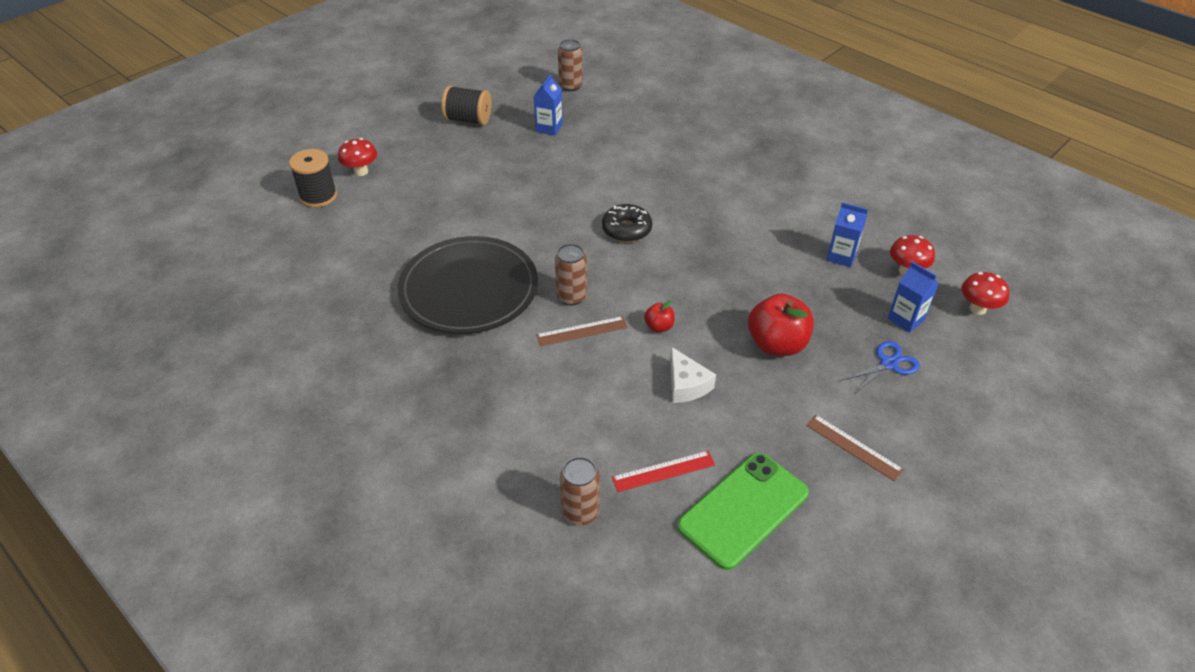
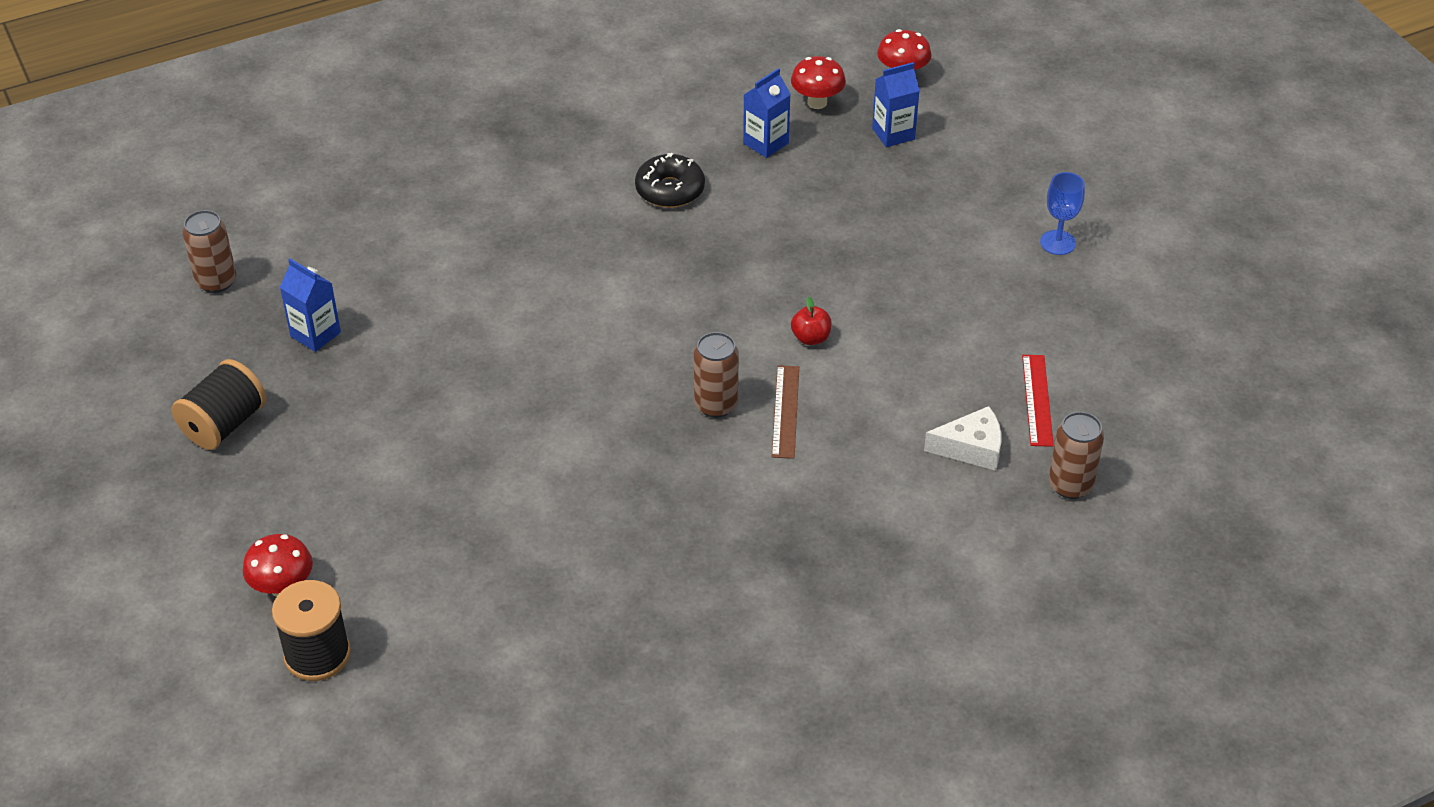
camera: 70 degrees left, 0 degrees up
(469, 290) = (649, 507): black plate -> none
(626, 230) = (609, 315): black donut -> black donut (670, 190)
(686, 385) = (917, 343): white cheese -> white cheese (971, 448)
(743, 510) = (1110, 353): green phone -> none
(776, 344) = (886, 248): red apple -> none
(853, 447) = (1058, 242): brown ruler -> blue goblet
(888, 364) = (954, 173): blue scissors -> none

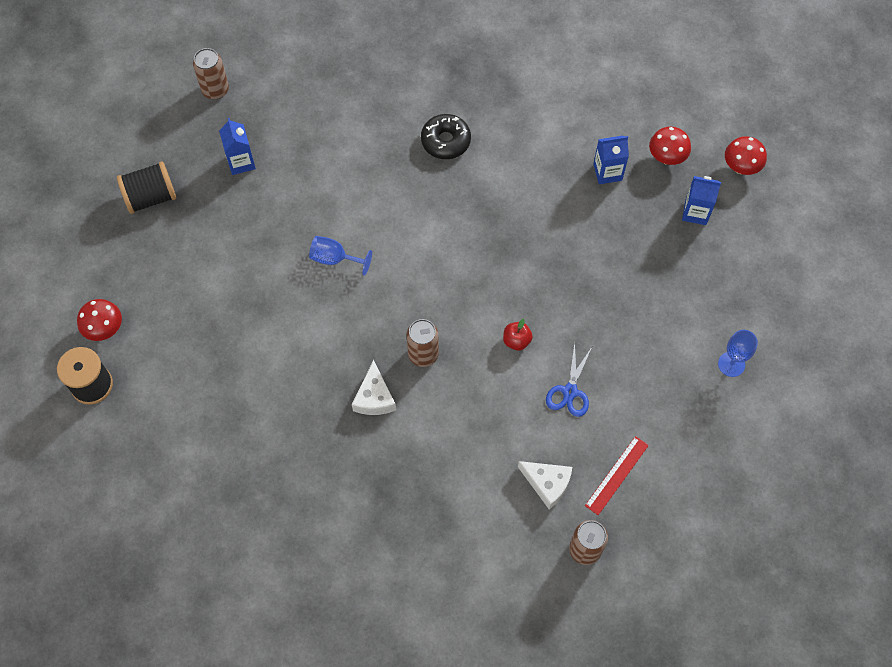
camera: 35 degrees right, 20 degrees up
(523, 369) = (335, 259): none -> blue goblet
(670, 190) = (520, 174): black donut -> black donut (445, 141)
(697, 475) = (374, 397): none -> white cheese
(785, 411) = (459, 385): brown ruler -> none
(914, 353) = (570, 391): none -> blue scissors

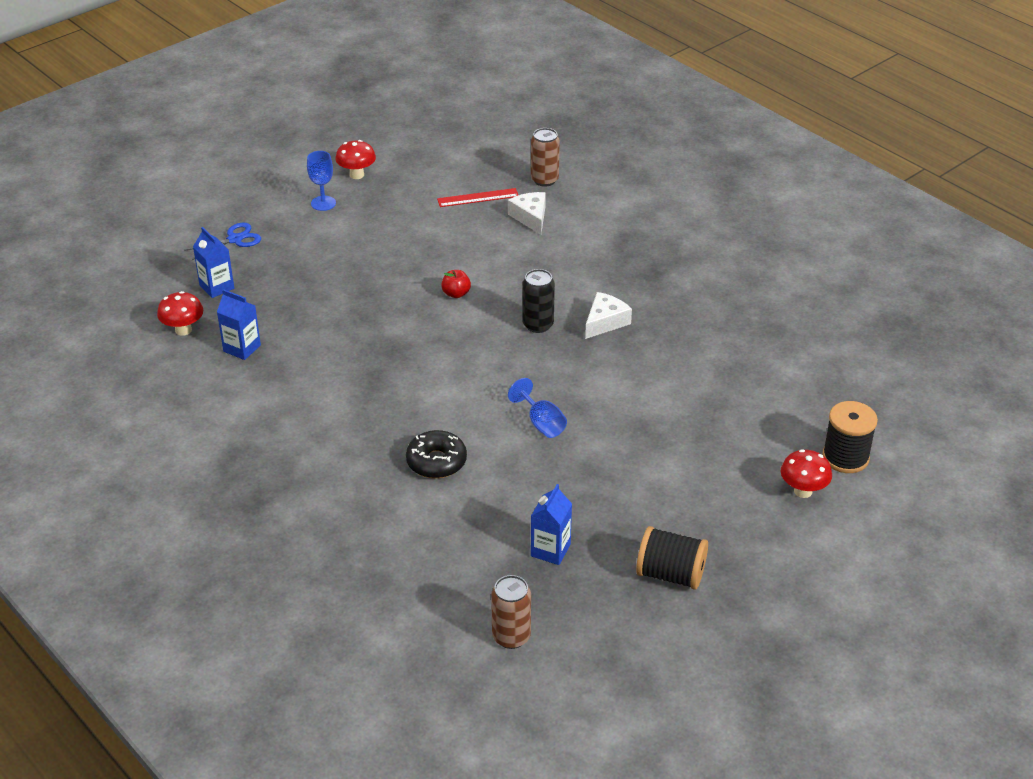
camera: 140 degrees left, 25 degrees down
(423, 354) = (538, 325): brown can -> black can
(445, 141) = (341, 450): black donut -> black donut (436, 462)
(570, 391) = (454, 249): blue scissors -> blue scissors (234, 239)
(740, 167) = (140, 292): red mushroom -> red mushroom (357, 175)

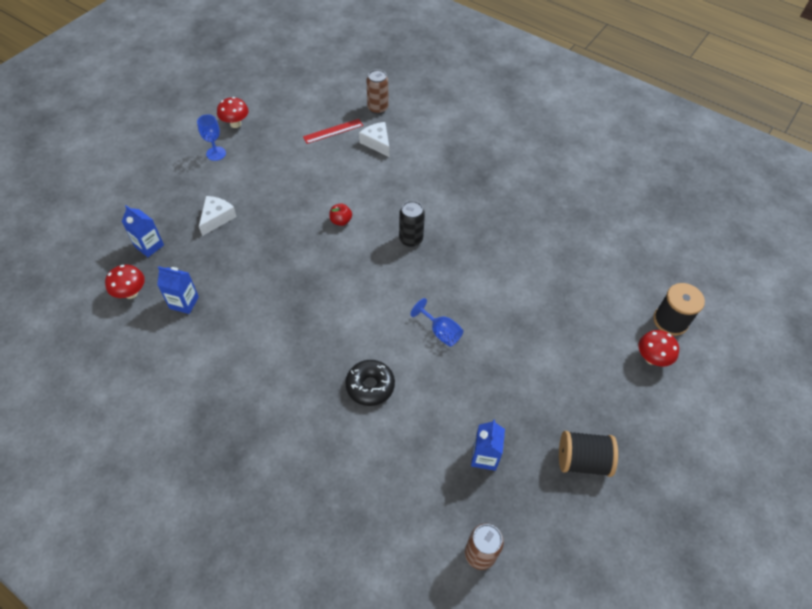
camera: 15 degrees left, 15 degrees up
(234, 239) = (153, 198): blue scissors -> none
(605, 322) = (459, 228): white cheese -> white cheese (217, 218)

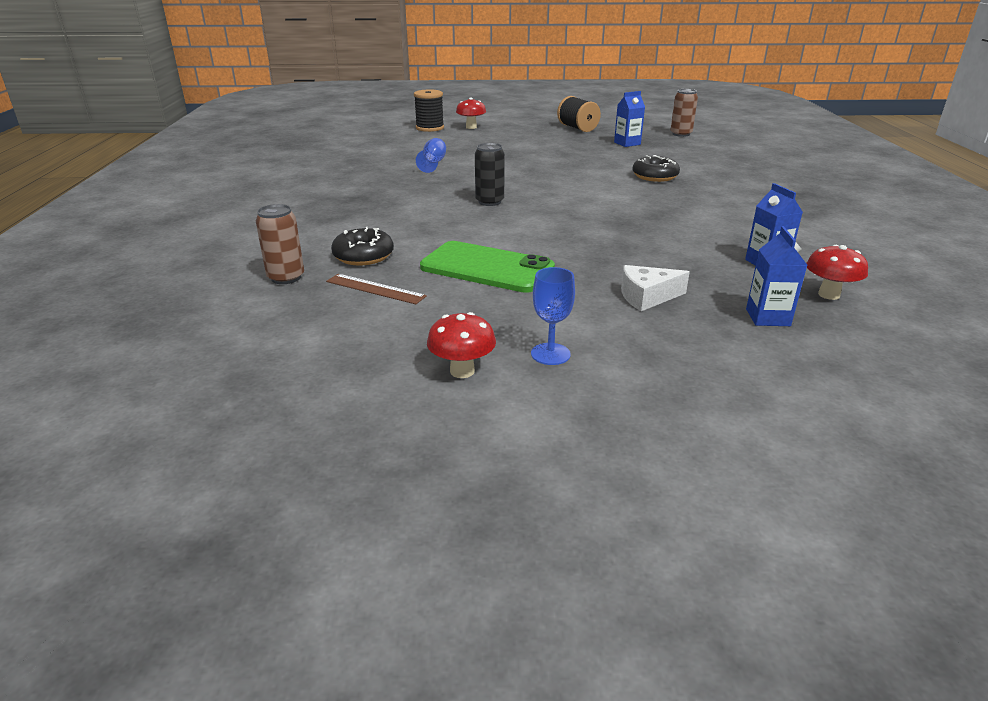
camera: 125 degrees left, 25 degrees down
(313, 180) = (487, 268): none -> green phone
(333, 131) = (375, 289): red ruler -> brown ruler
(341, 221) = (521, 234): red apple -> none
(377, 143) = (363, 256): white cheese -> black donut
(440, 332) = (564, 171): blue goblet -> blue goblet (433, 163)

